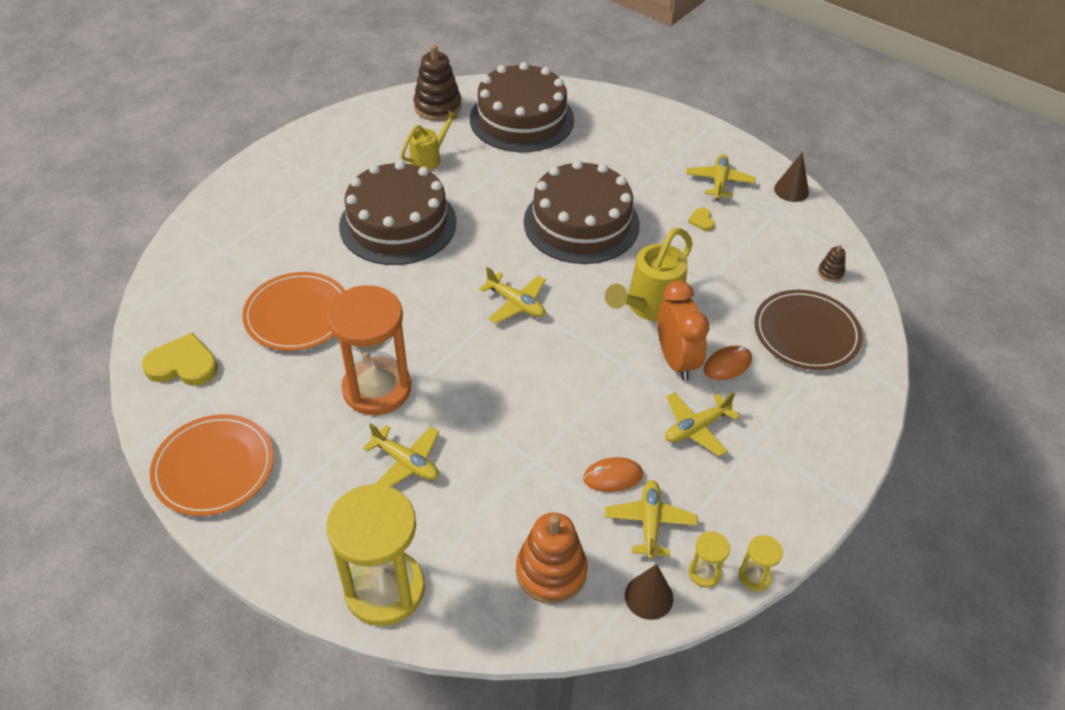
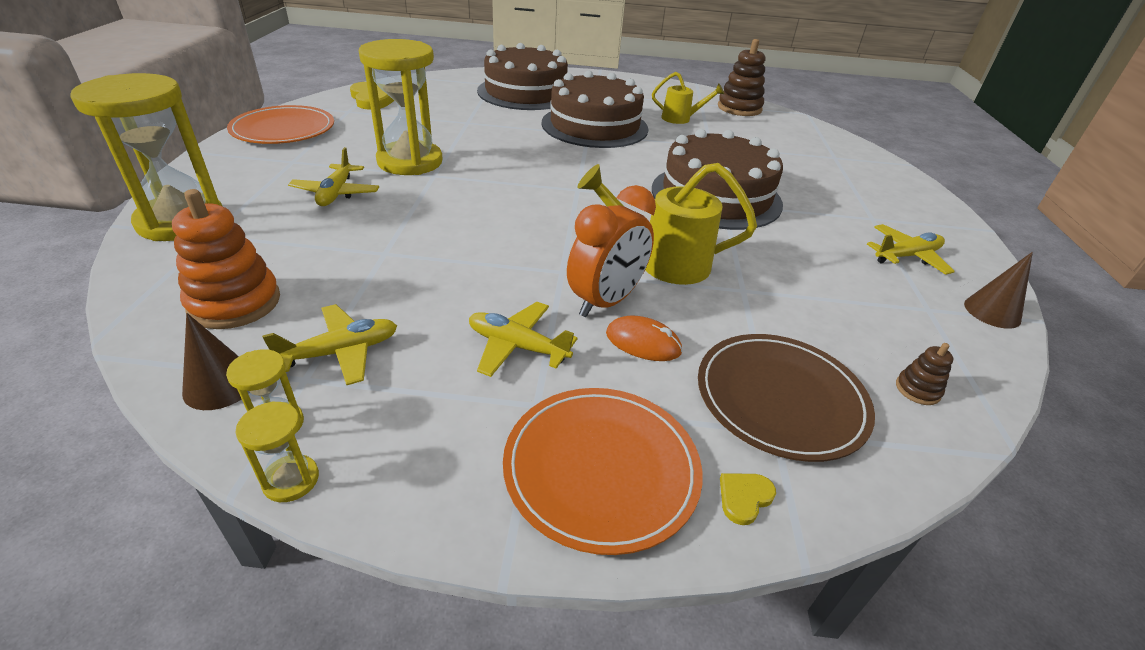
camera: 55 degrees right, 10 degrees down
(297, 314) = (457, 118): orange plate -> orange plate (601, 468)
(377, 388) = (410, 162): orange hourglass -> yellow hourglass
(516, 304) = (572, 192): yellow plane -> none
(522, 119) = (788, 139): brown cake -> brown cake (525, 92)
(612, 476) = (395, 306): orange mouse -> none
(701, 220) = (832, 261): yellow heart -> yellow heart (744, 498)

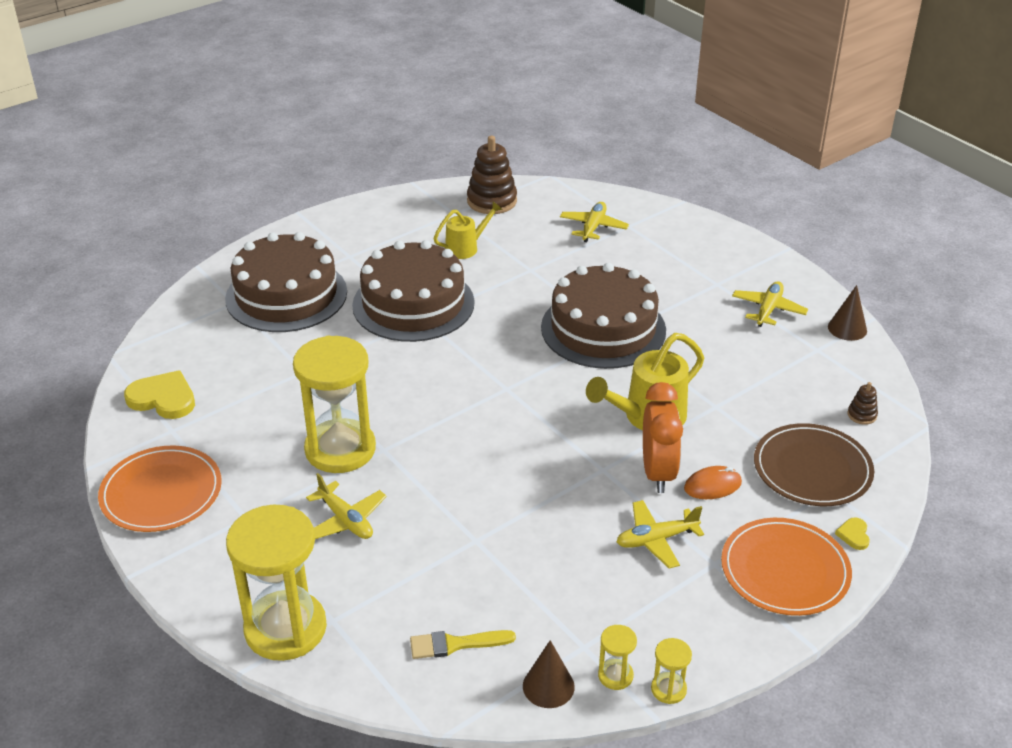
camera: 40 degrees left, 0 degrees up
(235, 303) = (455, 644): orange stacking toy -> yellow brush
(341, 352) = (574, 618): yellow plane -> yellow plane (593, 227)

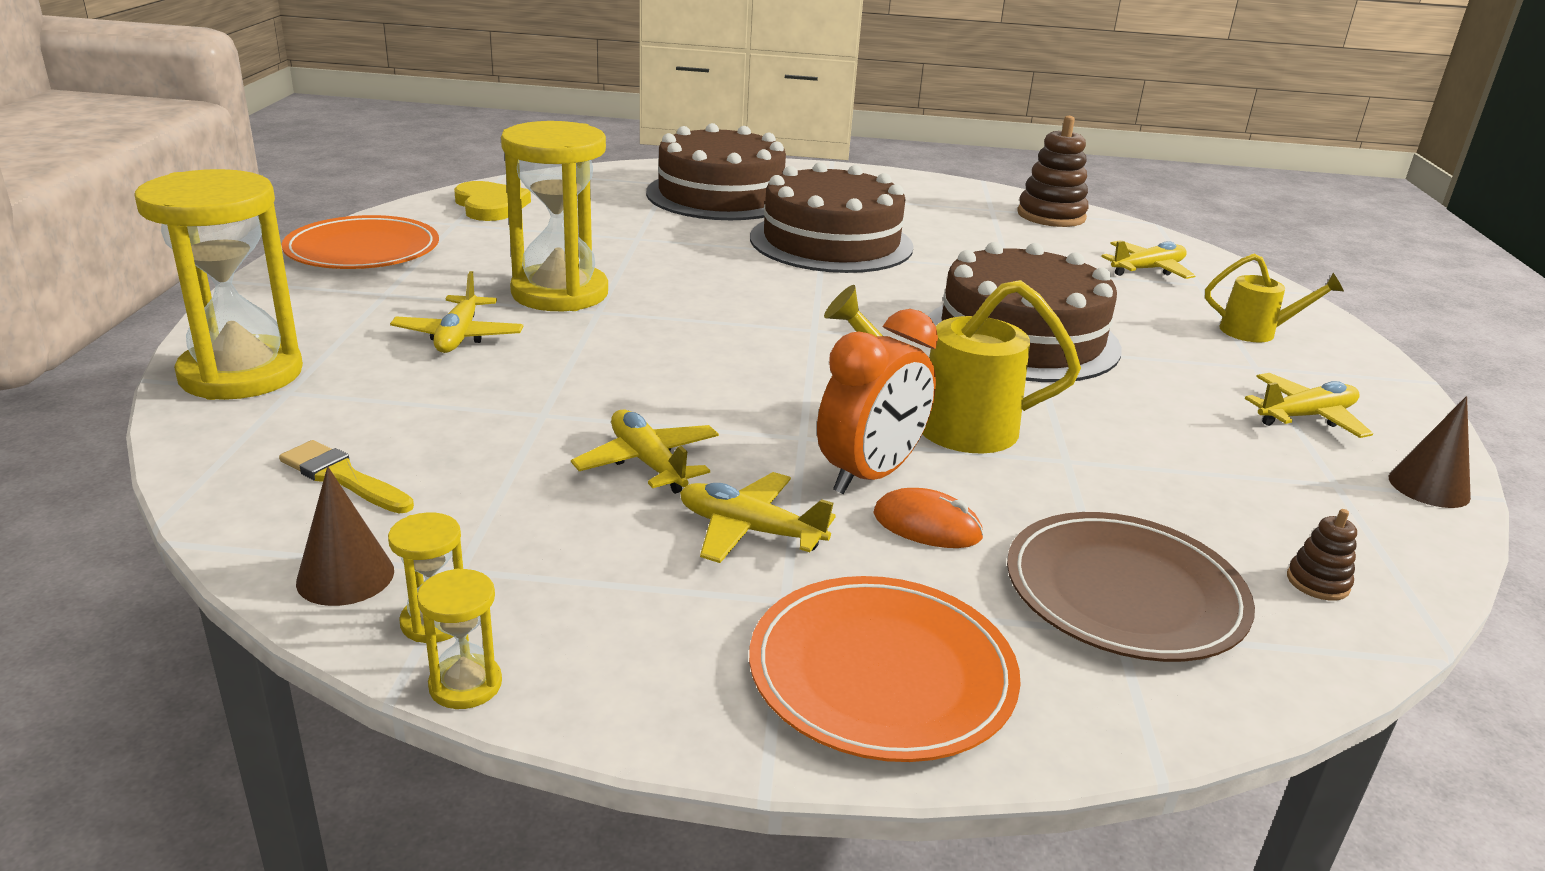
camera: 40 degrees right, 10 degrees down
(466, 248) = (961, 231): yellow watering can -> yellow watering can (1256, 332)
(565, 534) = (648, 463): none -> yellow plane
(854, 535) = (1078, 706): yellow heart -> none

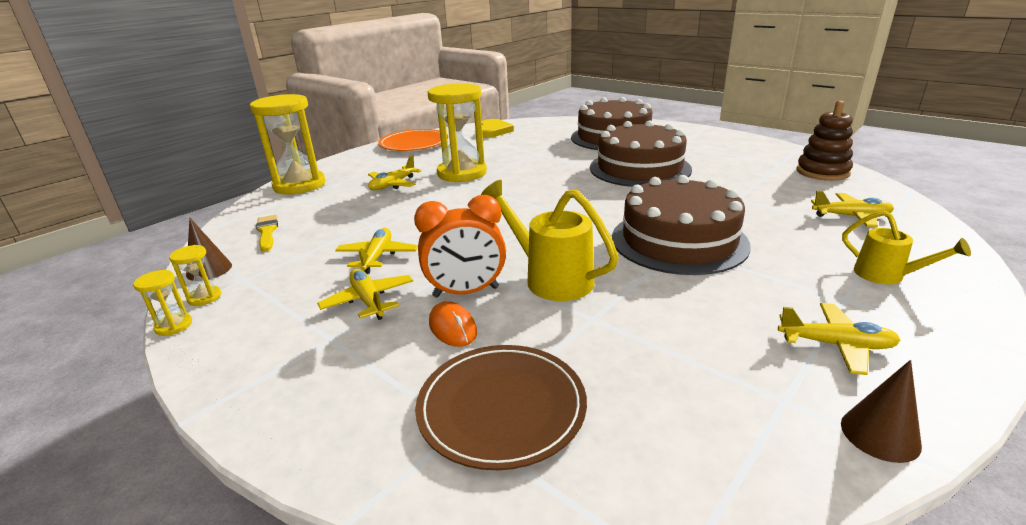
camera: 40 degrees right, 0 degrees up
(882, 673) = (311, 392): orange plate -> none
(1317, 582) = (650, 460): brown stacking toy -> none

